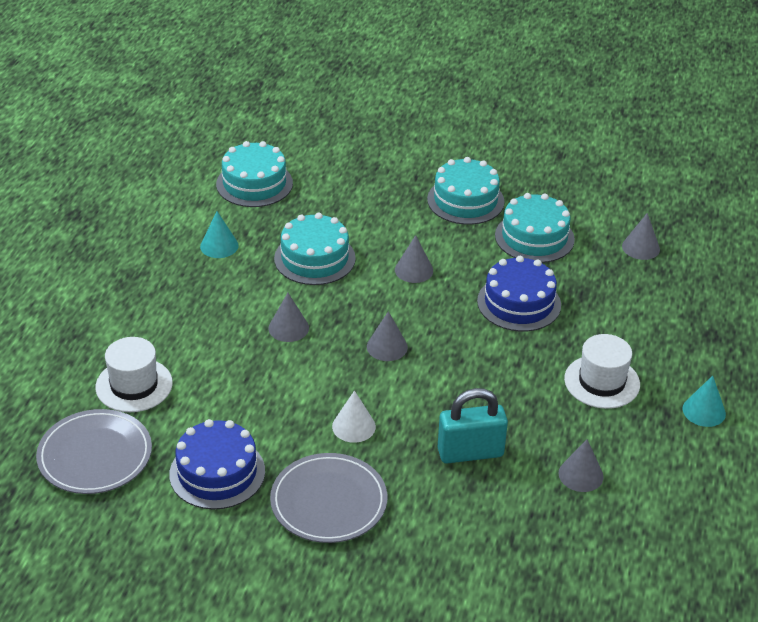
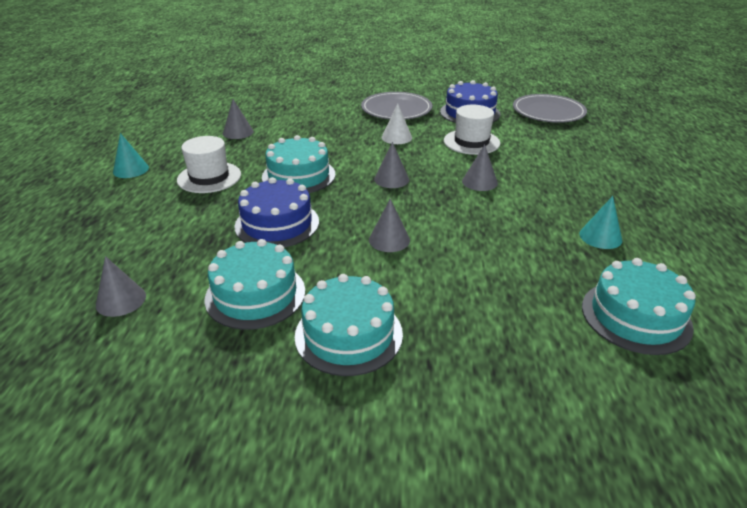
camera: 170 degrees right, 5 degrees down
(134, 385) = (562, 140): white hat -> white hat (471, 142)
(314, 258) = (496, 237): turquoise cake -> turquoise cake (298, 175)
(470, 452) = (313, 134): turquoise padlock -> none

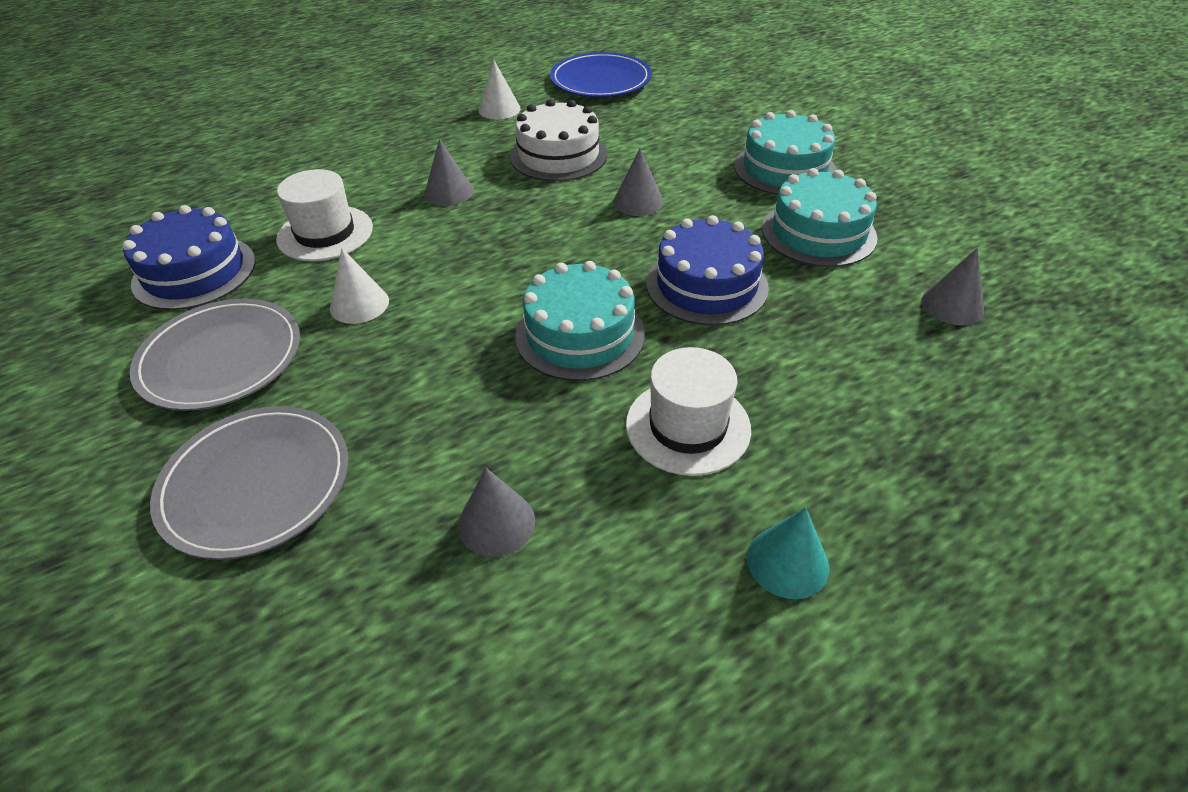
camera: 125 degrees left, 10 degrees up
(391, 179) = (506, 252): grey cone -> none
(490, 234) = (558, 155): none -> white cake
(548, 112) = (151, 206): grey plate -> grey plate (256, 484)
(600, 237) = (499, 109): turquoise cone -> white cone
(635, 316) = (600, 80): turquoise cake -> blue plate

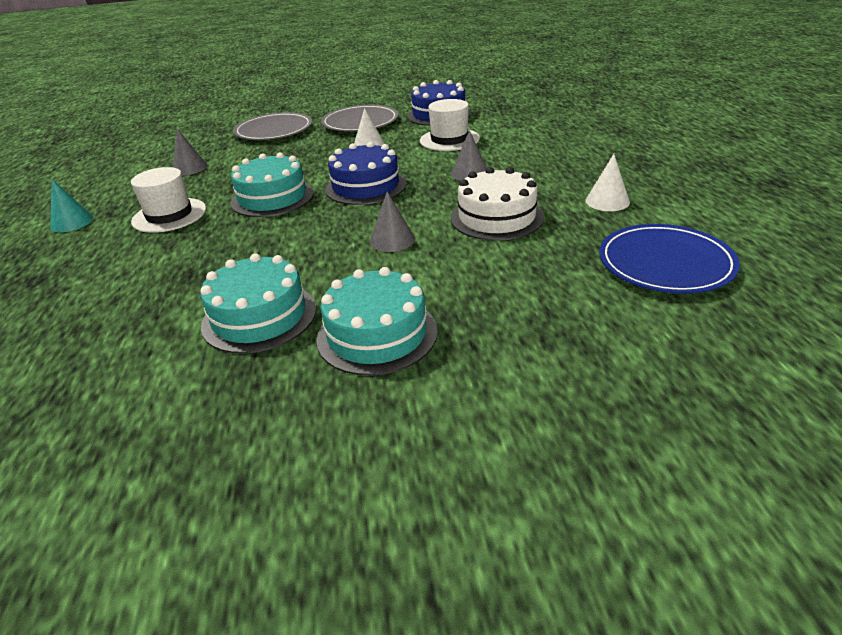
camera: 115 degrees right, 10 degrees down
(706, 285) = (262, 246): blue cake -> blue cake (366, 186)
(952, 305) = (99, 351): grey cone -> none

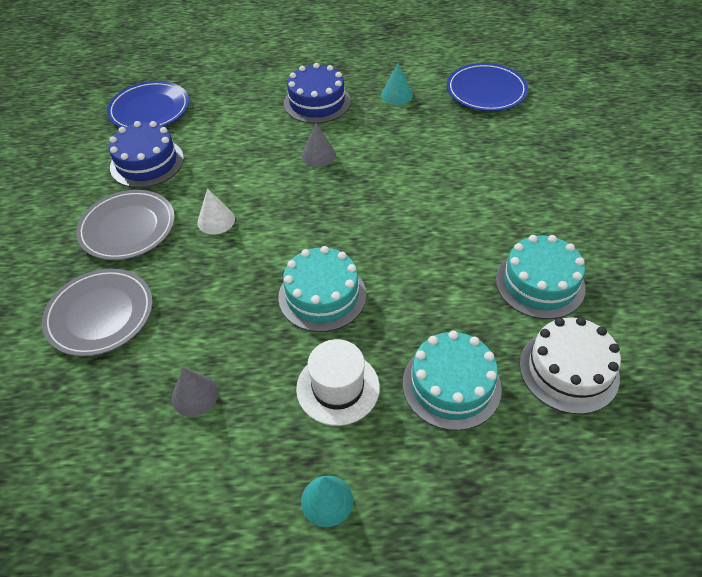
camera: 85 degrees left, 15 degrees up
(366, 186) = (321, 223): blue cake -> blue cake (317, 102)
(377, 334) = (561, 219): turquoise cake -> turquoise cake (451, 385)
(392, 240) = (433, 208): grey cone -> none
(449, 140) = (229, 161): white hat -> none
(497, 217) = (408, 149): white cake -> white cake (569, 370)
(512, 103) = (149, 109): none -> blue plate
(607, 201) = (396, 95): white cone -> turquoise cone

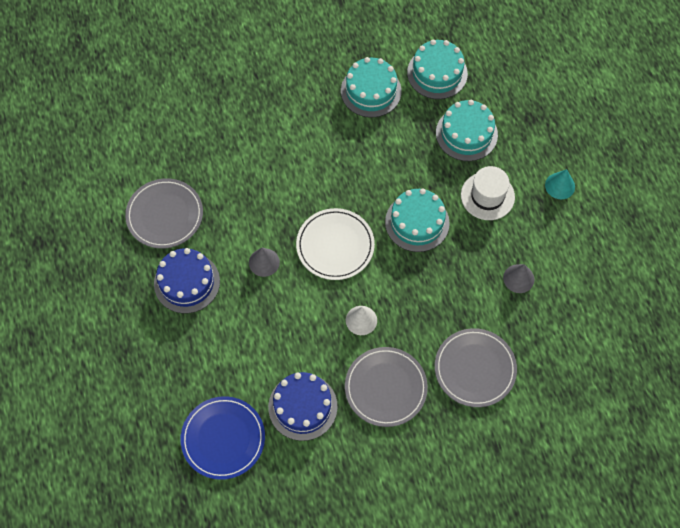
camera: 105 degrees left, 15 degrees up
(317, 213) = (335, 245): none -> white plate
(396, 95) = (165, 215): turquoise cone -> grey plate
(486, 91) = (147, 142): blue plate -> none
(569, 370) = (437, 73): white cake -> turquoise cake

